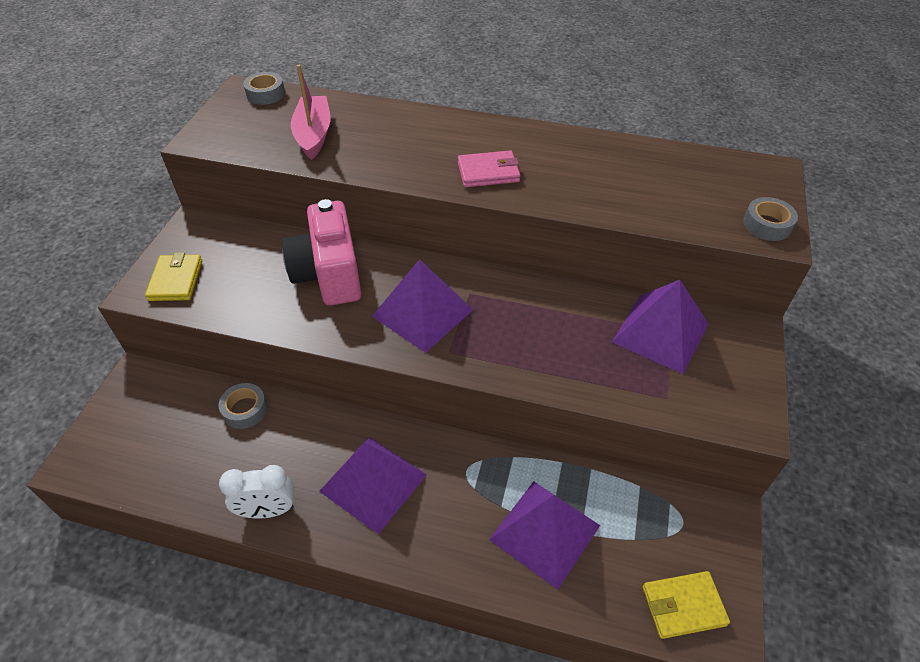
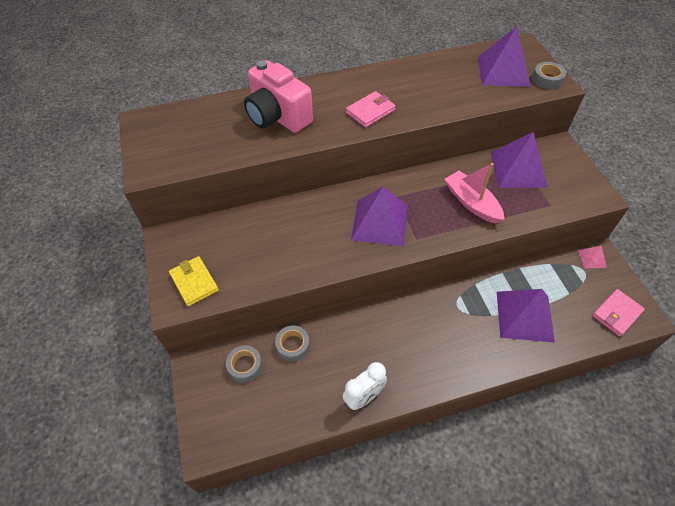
camera: 30 degrees left, 5 degrees up
(266, 94) = (163, 117): grey tape -> grey tape (245, 366)
(313, 135) = (230, 133): pink boat -> pink boat (471, 203)
(329, 275) = (298, 227): pink camera -> pink camera (278, 117)
(373, 482) = (411, 343): purple pyramid -> purple pyramid (503, 71)
(683, 606) = (616, 314): yellow wallet -> pink wallet
(709, 512) = (592, 258): none -> pink pyramid

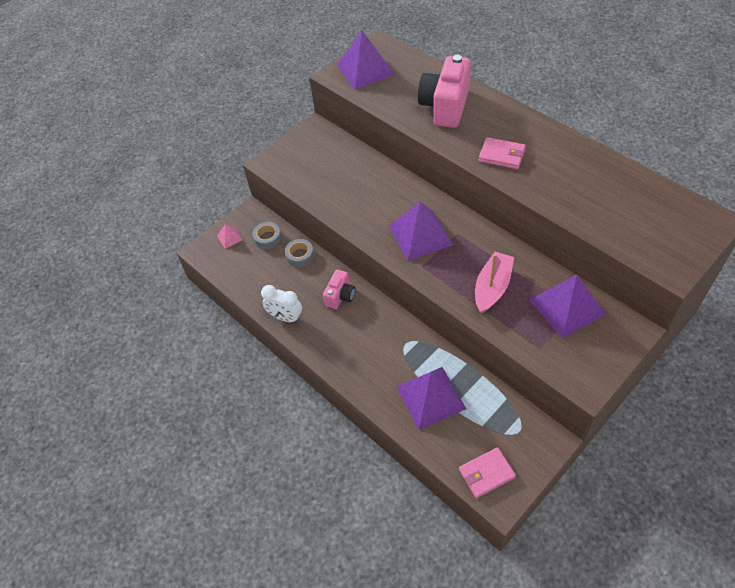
camera: 65 degrees right, 0 degrees up
(194, 282) = (289, 162): yellow wallet -> none
(370, 333) = (340, 296): none -> pink camera
(503, 71) = (652, 221): purple pyramid -> purple pyramid (365, 69)
(547, 79) = (673, 260): grey tape -> none
(592, 258) = (541, 433): pink pyramid -> pink pyramid (229, 237)
(616, 314) = (486, 473): pink wallet -> pink wallet turned 45 degrees counterclockwise

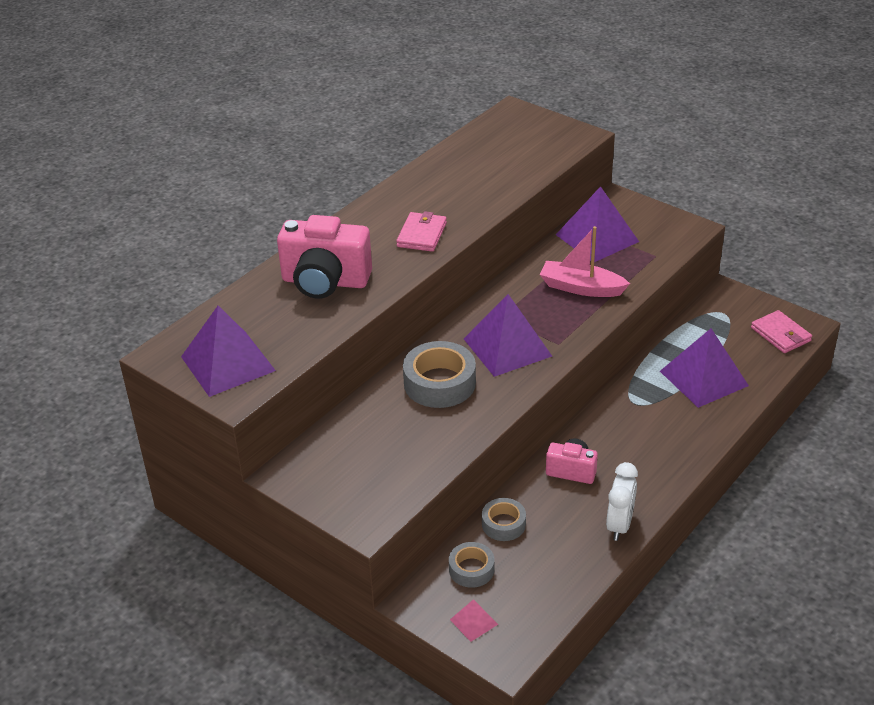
camera: 100 degrees left, 15 degrees down
(385, 197) = (439, 383): none -> grey tape

